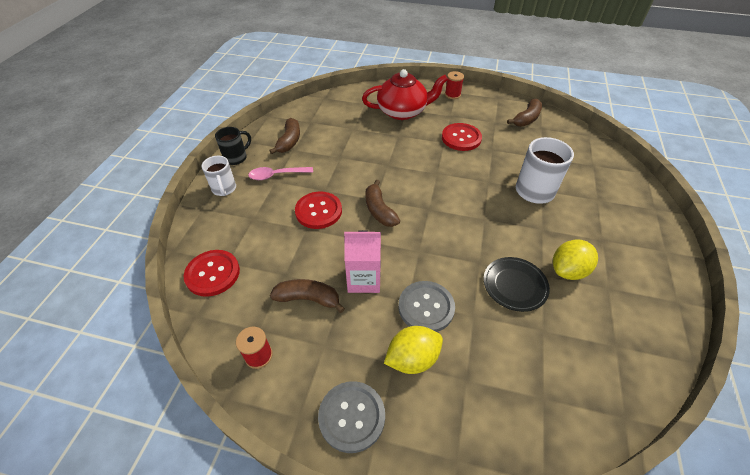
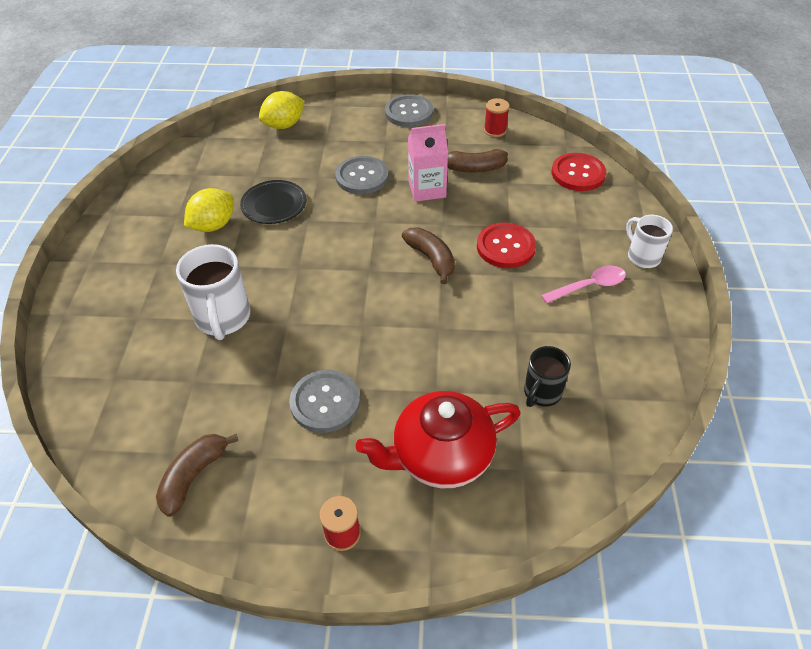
camera: 170 degrees right, 0 degrees up
(236, 158) = (667, 305): black mug -> black mug (541, 393)
(289, 141) = (610, 348): brown banana -> none
(412, 359) = (369, 144): yellow lemon -> yellow lemon (284, 125)
(461, 138) = (325, 402): red button -> grey button

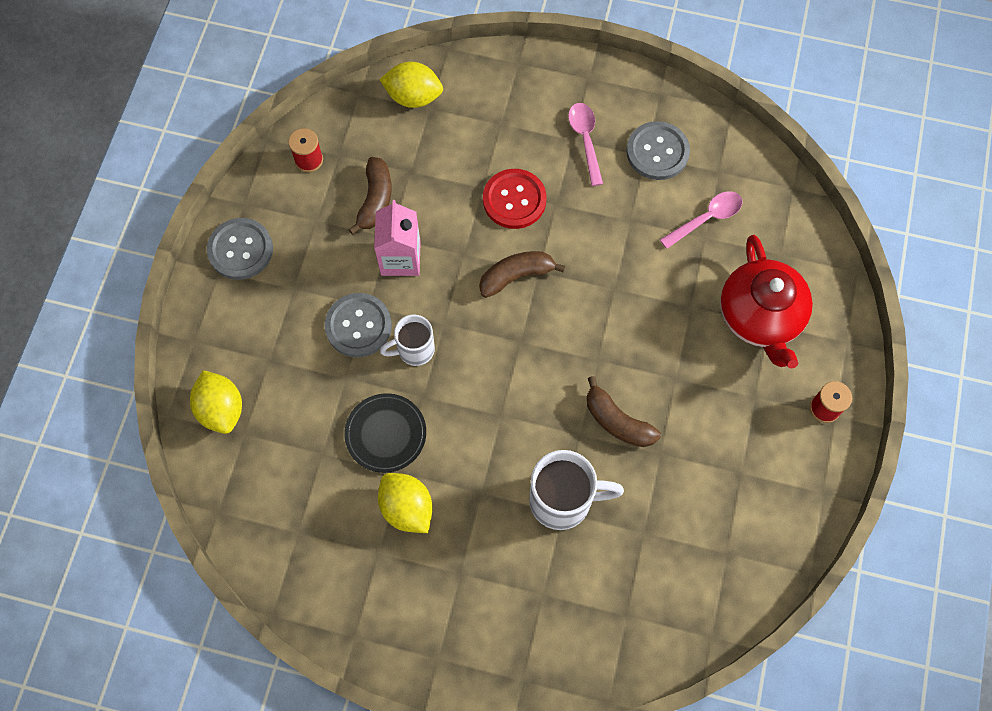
camera: 80 degrees left, 20 degrees up
(193, 476) = (755, 532): brown banana -> brown banana (617, 421)
(325, 402) = (689, 407): grey button -> grey button (657, 152)
(541, 393) = (706, 218): black mug -> pink spoon
(578, 173) = (413, 97): red button -> yellow lemon
(642, 256) = (555, 80): white mug -> white mug (414, 350)

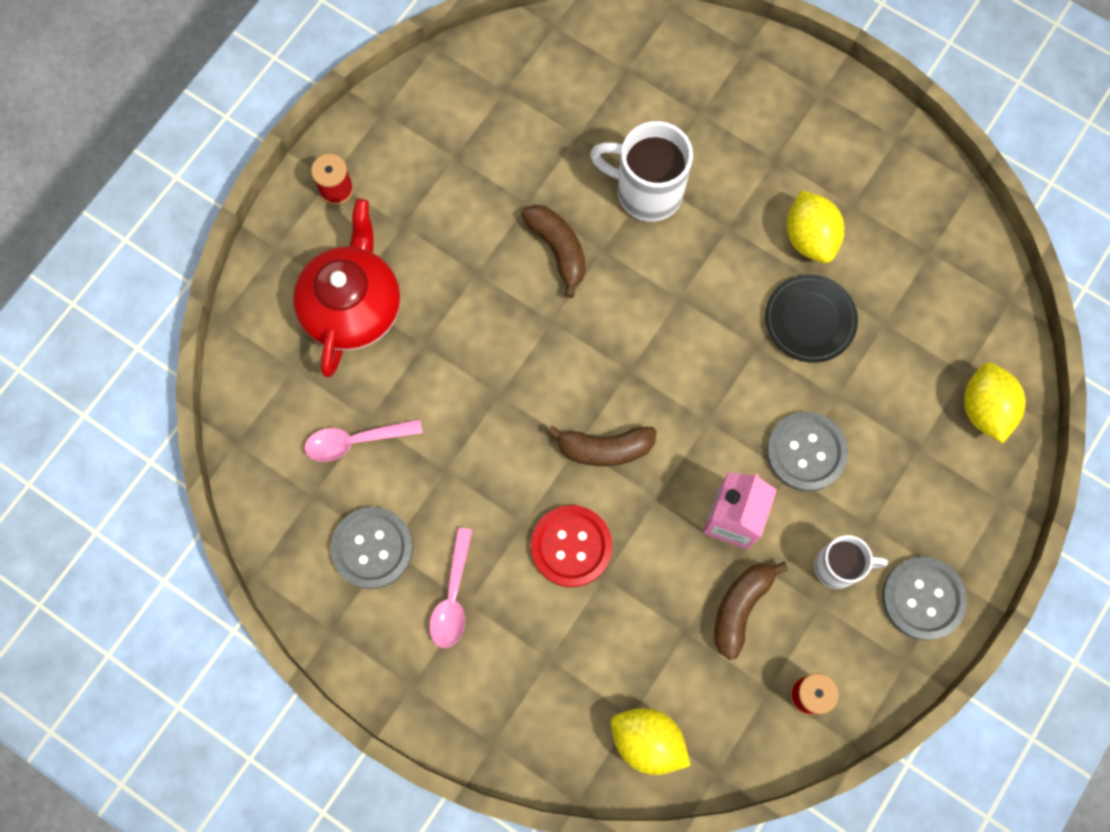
camera: 160 degrees left, 5 degrees up
(414, 350) = (750, 402): white mug -> white mug (838, 567)

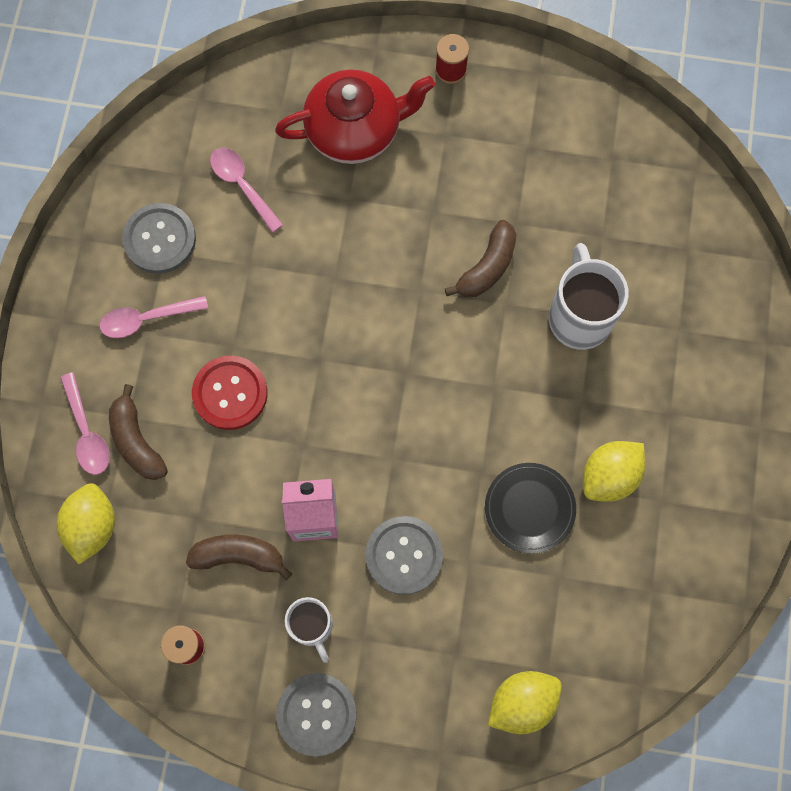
camera: 65 degrees right, 0 degrees up
(546, 707) = (87, 432): none -> pink spoon
(605, 448) = (327, 384): brown banana -> brown banana (136, 441)

